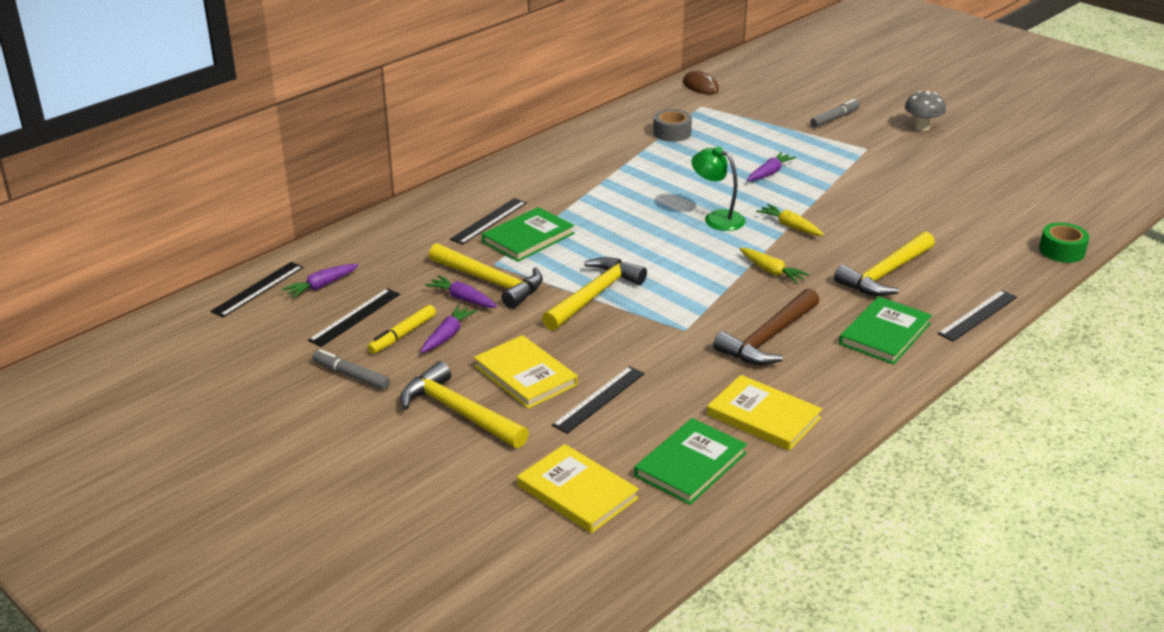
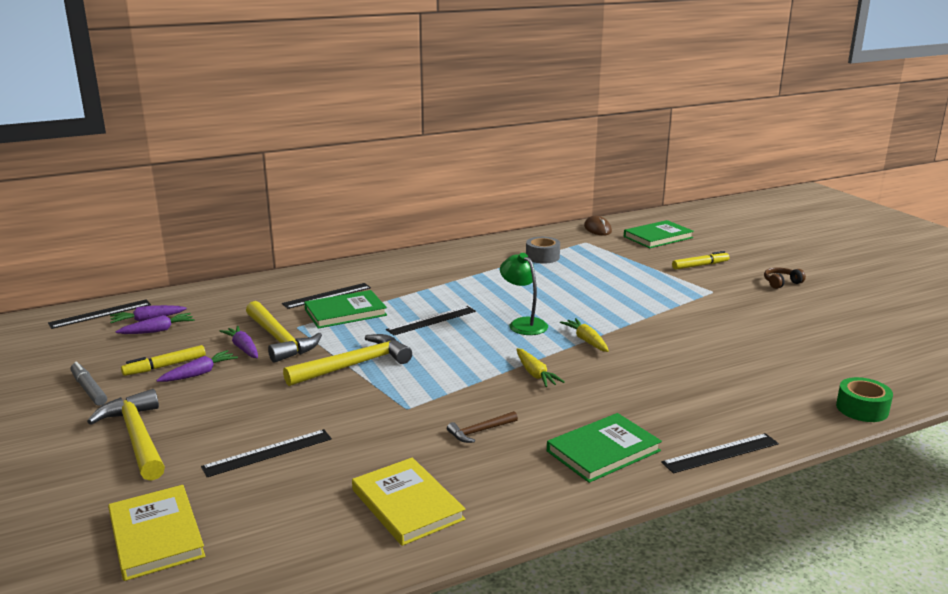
camera: 20 degrees right, 10 degrees down
(355, 317) = (145, 346): black ruler -> black ruler (431, 320)
(525, 375) = (226, 418): yellow book -> none
(690, 465) = (289, 535): green book -> green book (658, 237)
(769, 173) = (603, 297): purple carrot -> purple carrot (158, 330)
(769, 338) = (480, 431): brown hammer -> brown hammer, size x0.50
(834, 118) = (700, 265): grey marker -> yellow marker
(886, 274) = (649, 396): yellow hammer -> none
(922, 127) = (781, 283): grey mushroom -> brown headphones

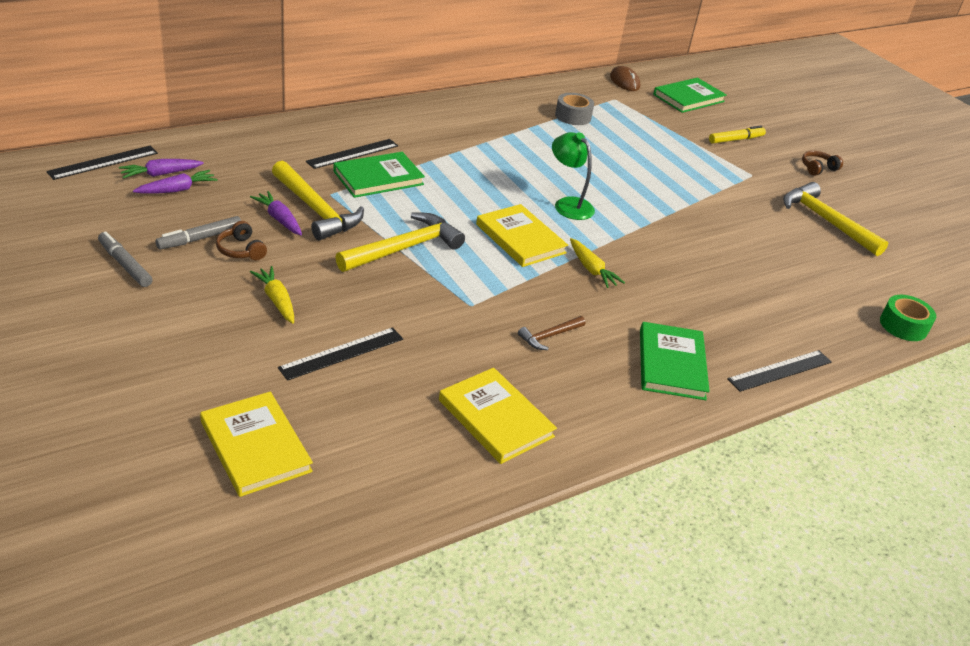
camera: 10 degrees left, 15 degrees up
(137, 437) = (198, 329): yellow hammer -> yellow hammer (826, 221)
(165, 366) = (200, 238): yellow marker -> grey marker
(199, 373) = (241, 250): purple carrot -> brown headphones
(431, 320) = (472, 194): black ruler -> none
(469, 353) = (520, 239): none -> yellow book
(586, 341) = (635, 230): yellow carrot -> yellow carrot (276, 300)
(603, 451) = (671, 364): green book -> green book turned 45 degrees counterclockwise

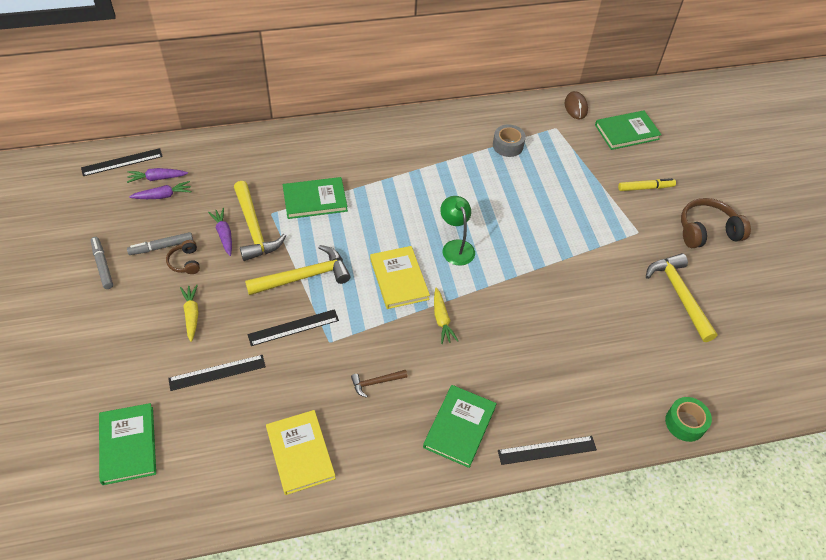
camera: 20 degrees right, 15 degrees up
(255, 446) = (128, 445): yellow book -> green book
(353, 153) = (306, 171): black ruler -> black ruler (293, 327)
(817, 168) = (707, 231): brown headphones -> brown headphones, size x1.87

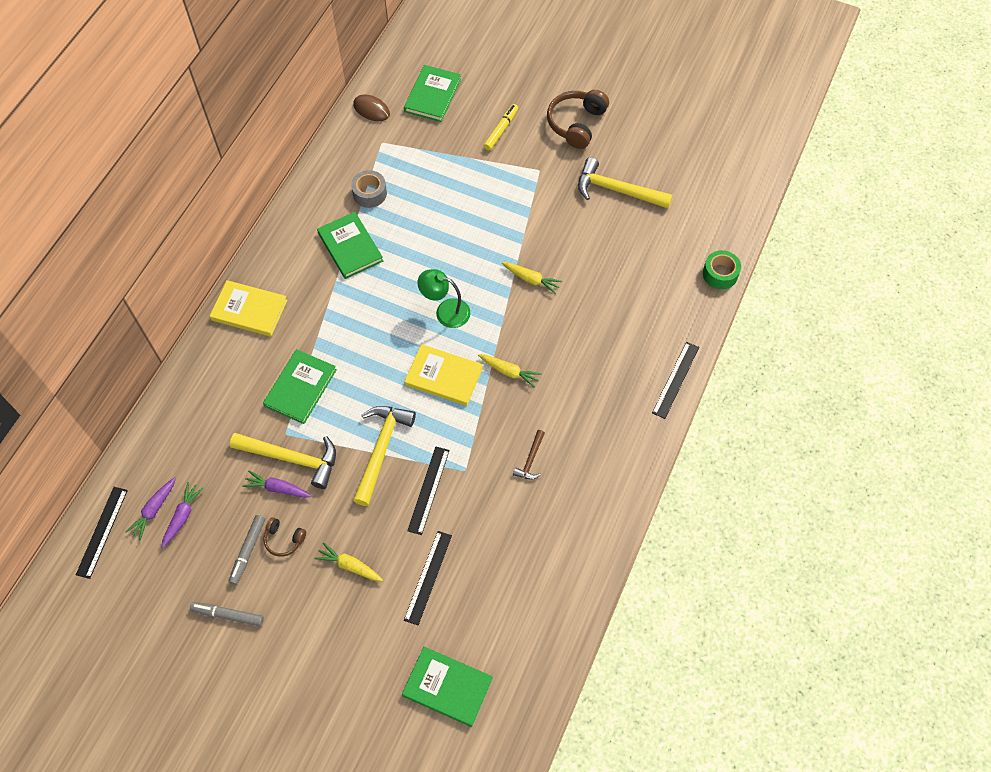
camera: 50 degrees left, 10 degrees up
(300, 453) = (553, 555): yellow book -> yellow book (249, 310)
(459, 427) = (614, 425): green book -> green book (350, 247)
(537, 285) = (531, 279): none -> yellow carrot

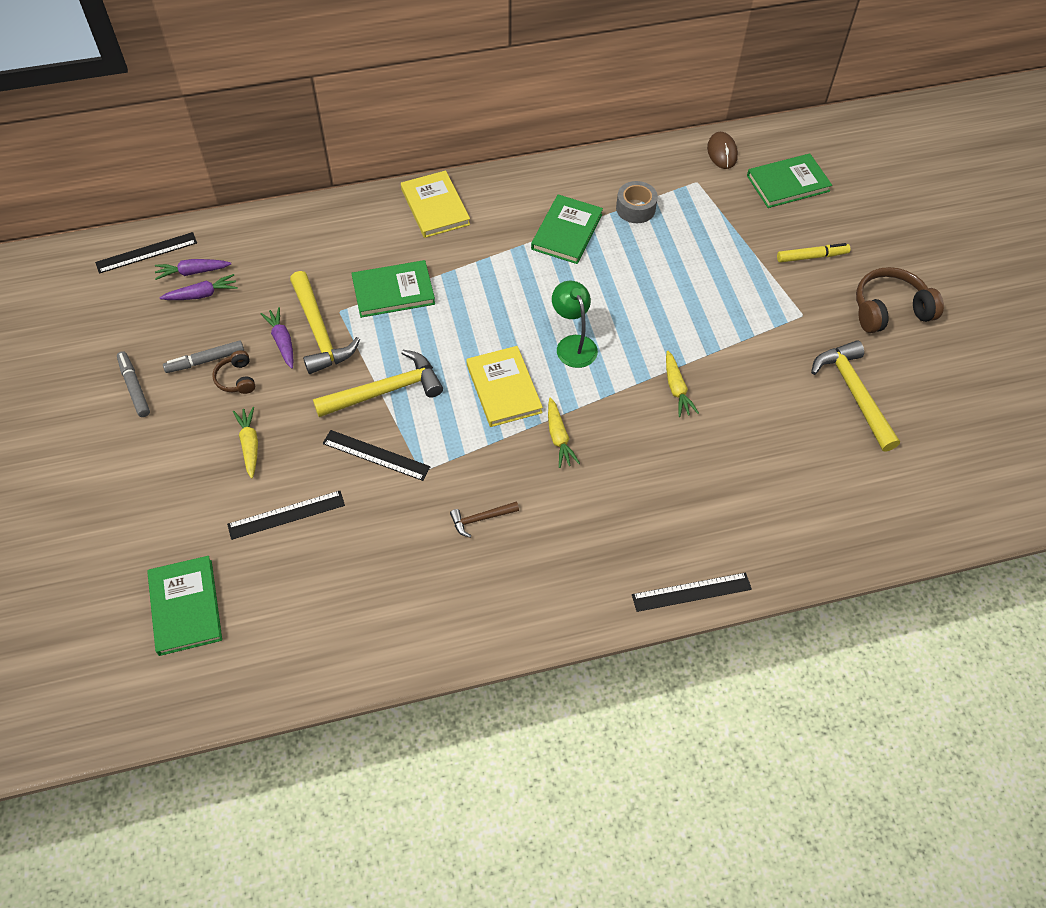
camera: 50 degrees right, 5 degrees down
(428, 490) = (376, 455): black ruler -> black ruler turned 45 degrees clockwise
(720, 274) = (859, 552): green tape -> none

